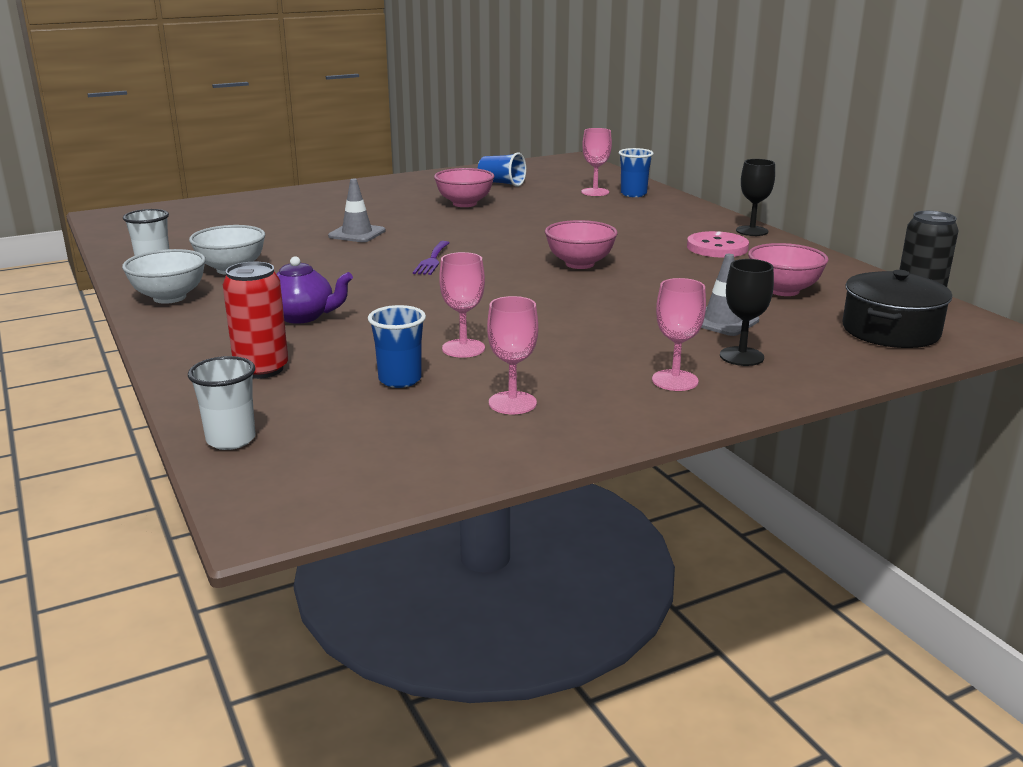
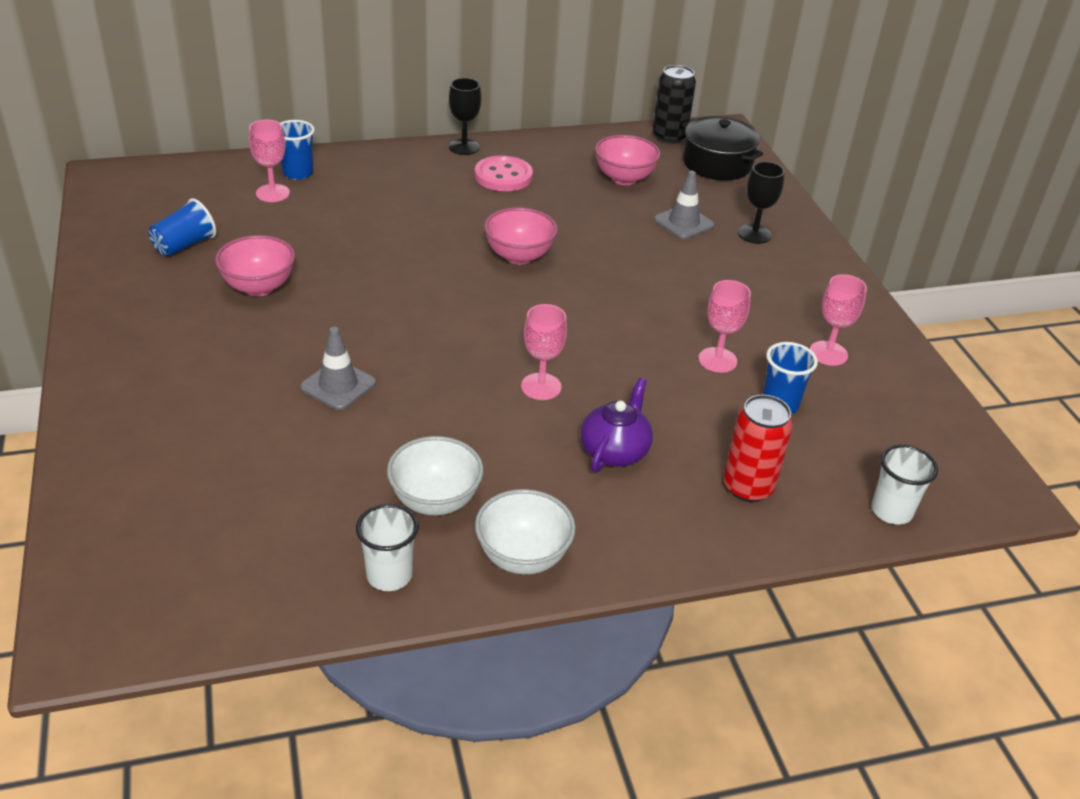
camera: 80 degrees left, 15 degrees up
(432, 260) = (467, 342): purple fork -> none
(675, 380) = (794, 273): pink goblet -> pink goblet (541, 386)

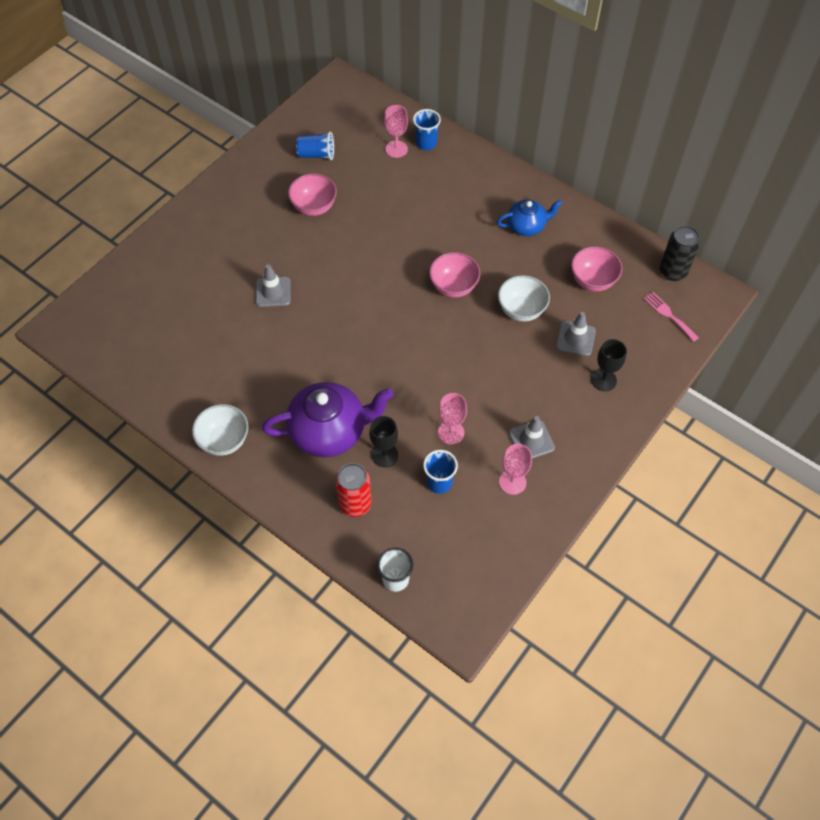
camera: 55 degrees right, 20 degrees up
(389, 575) = (172, 400): white cup -> none
(435, 500) = (230, 384): white bowl -> white bowl (521, 310)
(464, 147) = (537, 188): black goblet -> black goblet (384, 455)
(503, 176) = (527, 226): pink button -> blue teapot
(541, 386) = (350, 370): pink goblet -> none
(615, 451) = (330, 431): purple teapot -> purple teapot, size x1.75
(717, 164) = (669, 315): black pot -> pink fork
(784, 313) = (531, 440): none -> grey traffic cone

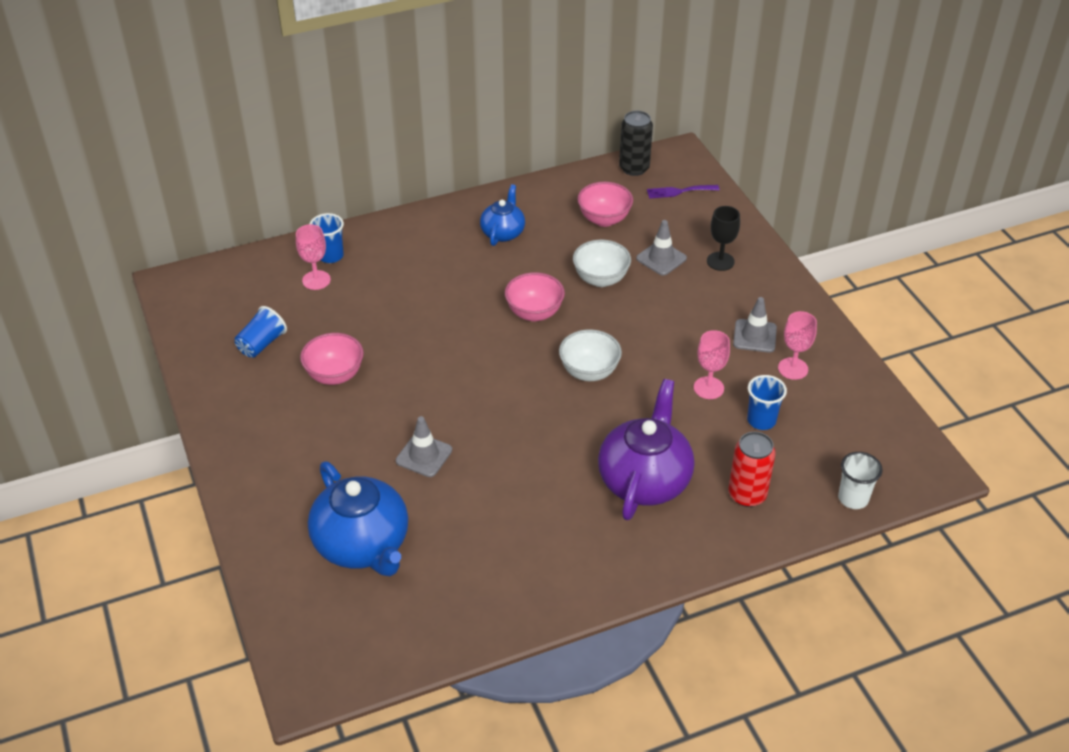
camera: 60 degrees left, 15 degrees down
(178, 299) = (363, 545): none -> blue teapot
(224, 440) = (595, 576): white bowl -> white bowl (589, 372)
(384, 455) = (702, 448): black goblet -> none
(669, 315) = (679, 191): pink fork -> purple fork

